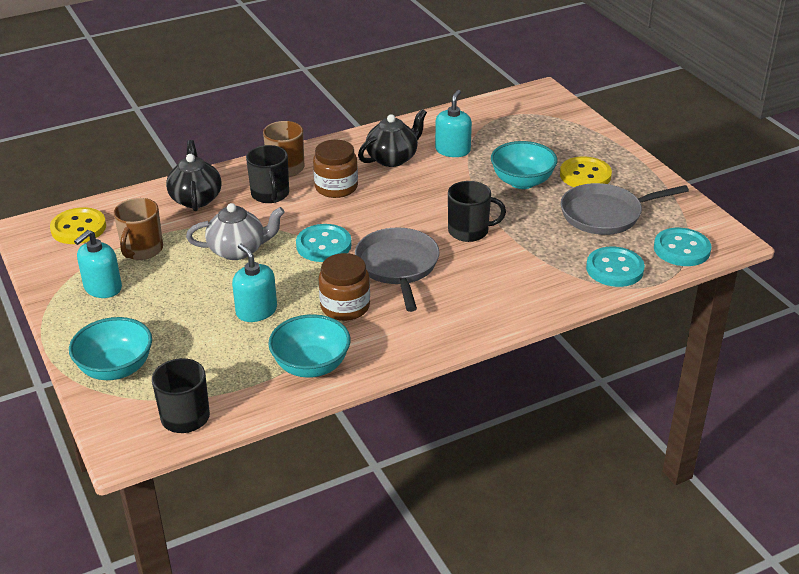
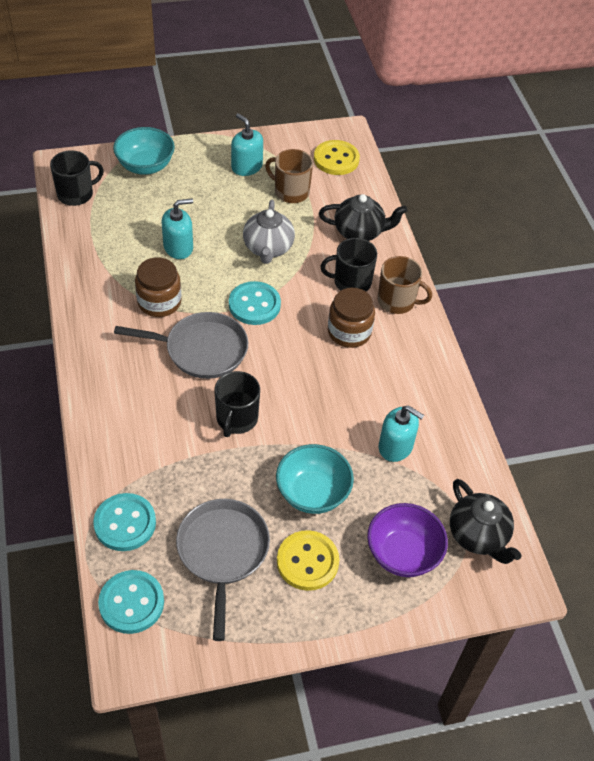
camera: 100 degrees right, 15 degrees up
(311, 366) = (95, 268): turquoise bowl -> none
(392, 158) = (392, 389): black teapot -> black teapot (478, 535)
(549, 137) = (403, 553): none -> purple bowl

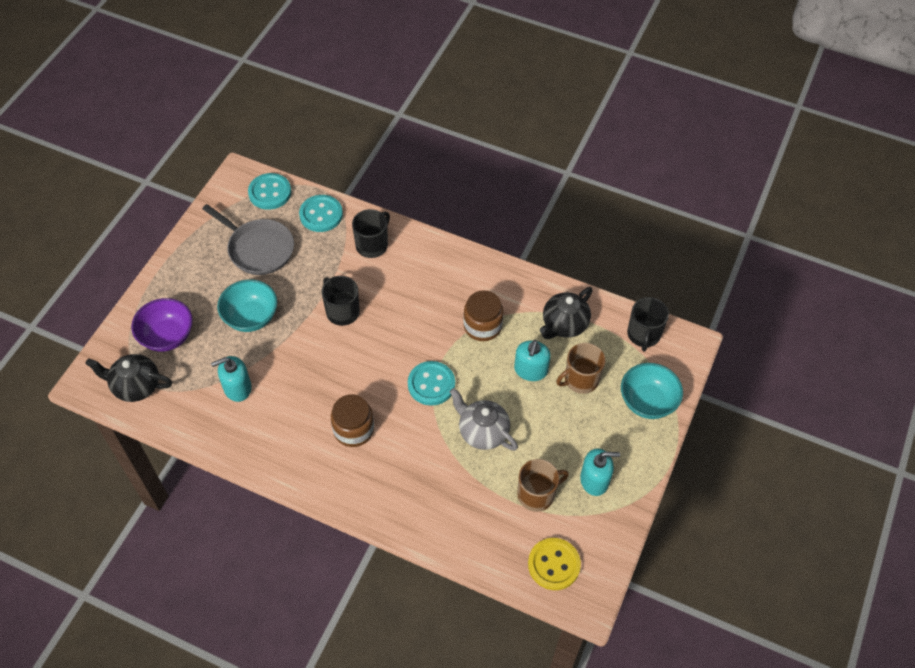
camera: 130 degrees right, 5 degrees up
(201, 350) = (416, 326): grey pan -> none
(307, 561) = (212, 285): yellow button -> none
(351, 282) = (399, 467): black mug -> black mug (372, 245)
(359, 232) = (448, 515): black teapot -> black teapot (564, 324)
(397, 301) = (353, 486): brown mug -> brown mug (580, 379)

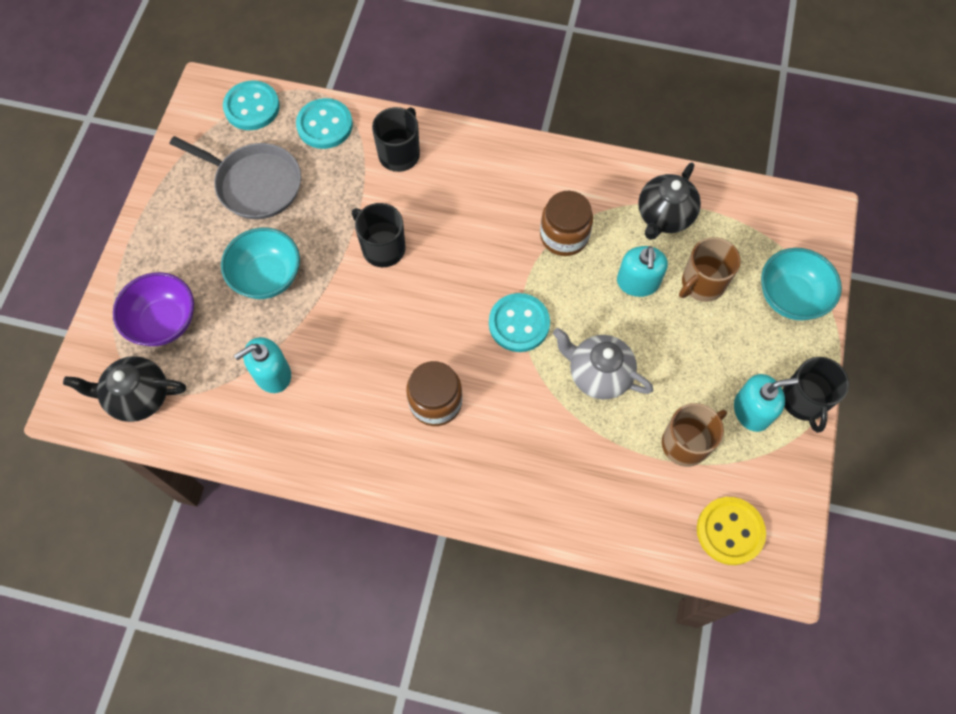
camera: 10 degrees left, 10 degrees up
(643, 334) = (764, 211): black mug -> black mug (804, 401)

